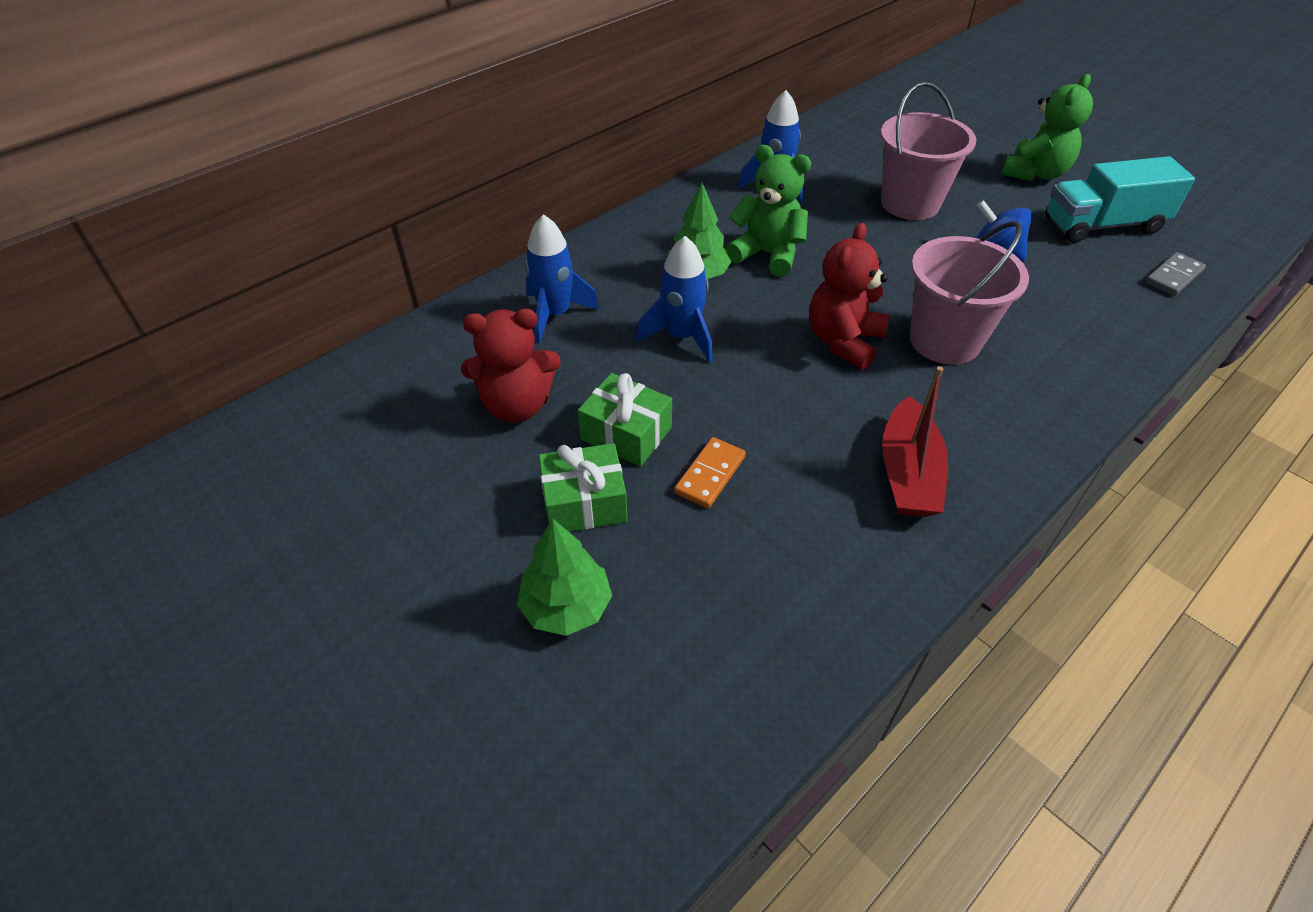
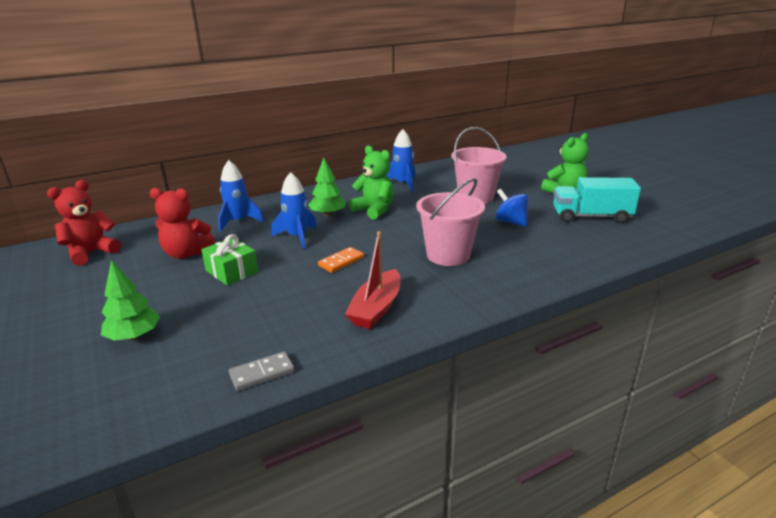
camera: 15 degrees right, 20 degrees down
(584, 502) = (184, 295): green gift -> none
(710, 475) = (261, 294): orange domino -> orange domino (341, 262)
(843, 341) = (386, 249): red teddy bear -> red teddy bear (91, 253)
(1173, 277) = (621, 243): grey domino -> grey domino (262, 373)

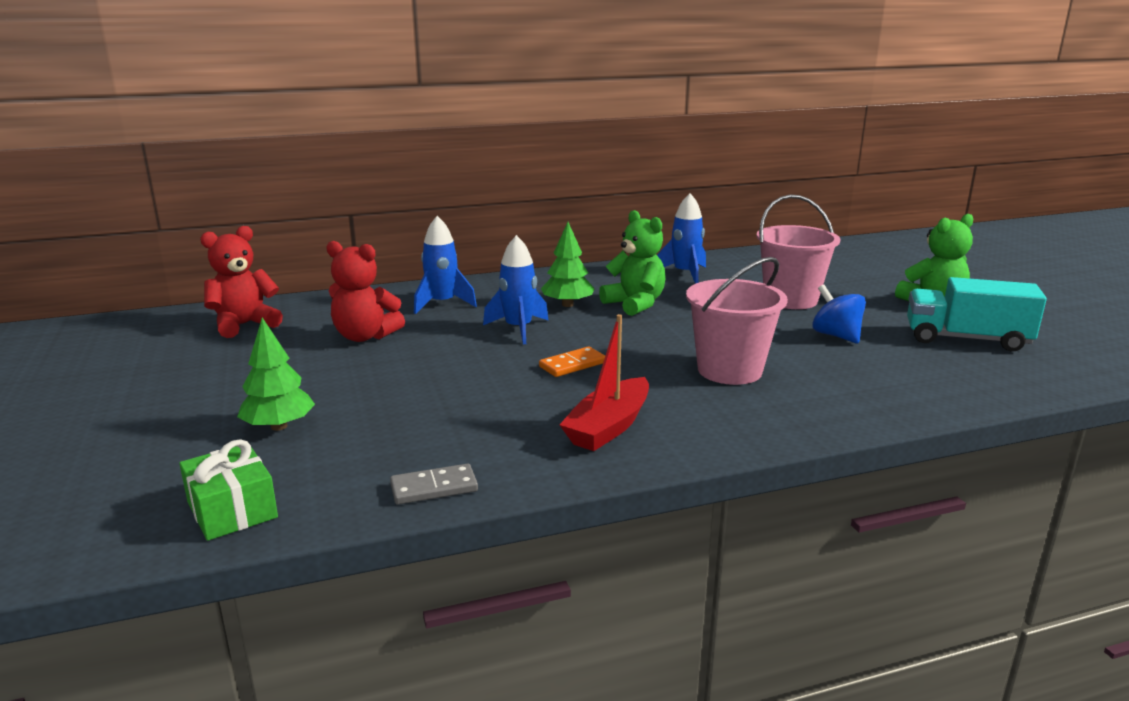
camera: 10 degrees right, 5 degrees down
(232, 271) = (420, 363): green gift -> green gift (232, 510)

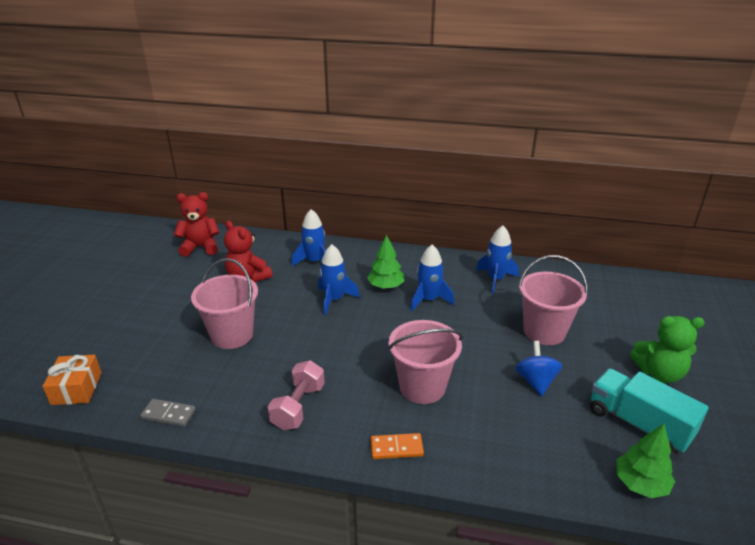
camera: 30 degrees right, 10 degrees up
(232, 510) = (77, 388): green gift -> orange gift
(279, 426) = (145, 336): green tree -> green tree (640, 484)
(419, 391) = (232, 335): none -> pink bucket
(572, 365) = (333, 344): orange domino -> orange domino (396, 448)
(609, 427) = (298, 406): red boat -> pink dumbbell
(635, 304) = (428, 300): green teddy bear -> blue rocket

